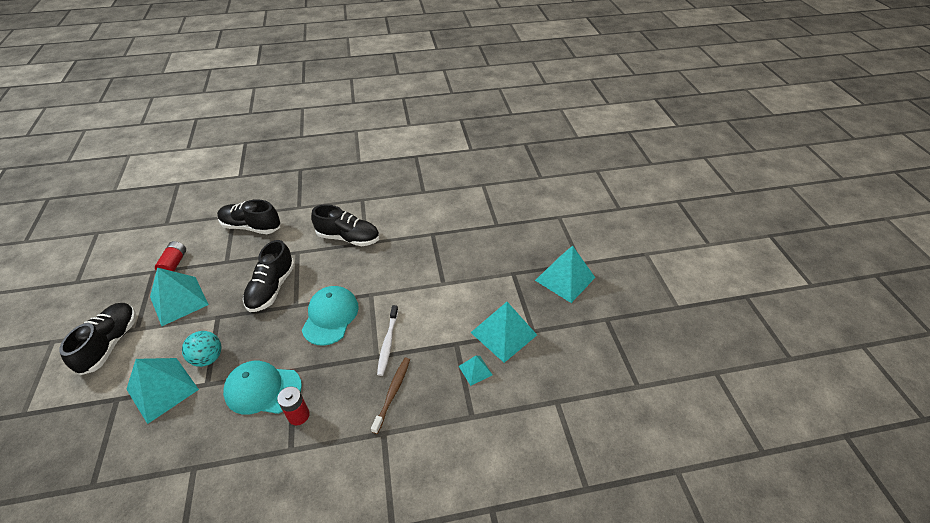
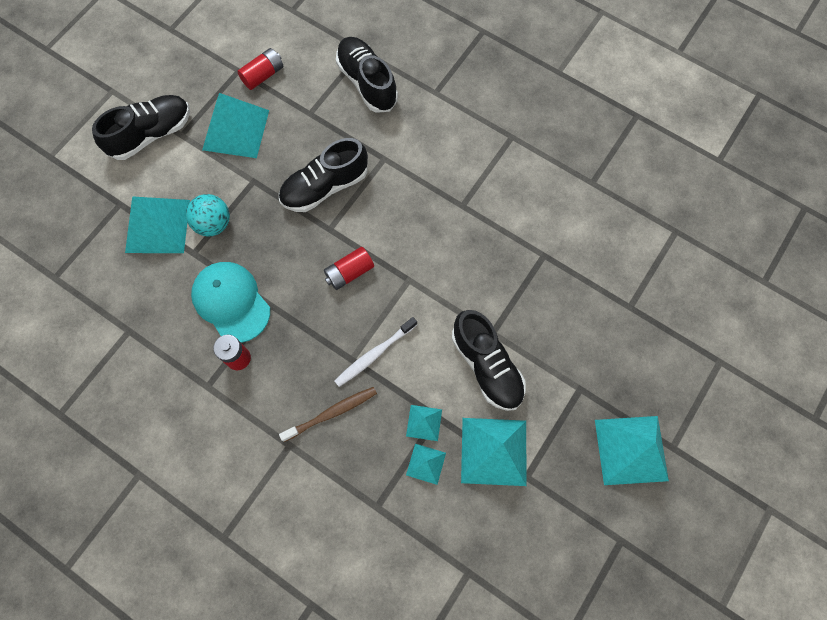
camera: 45 degrees right, 25 degrees up
(330, 316) = (349, 272): turquoise cap -> red battery
(348, 238) = (450, 182): black shoe -> black shoe (487, 366)
(452, 352) = (424, 422): none -> turquoise pyramid

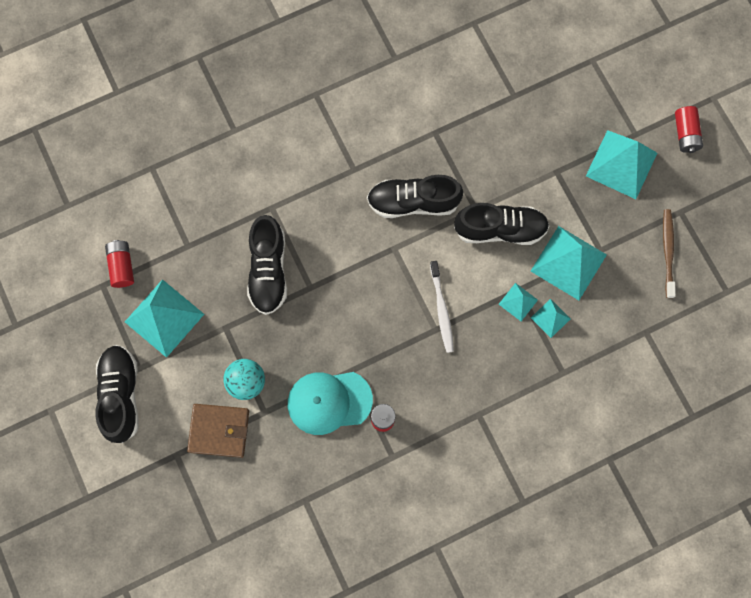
camera: 60 degrees left, 5 degrees up
(158, 226) = (219, 431): turquoise pyramid -> brown wallet
(332, 413) = (471, 368): brown toothbrush -> brown toothbrush (667, 251)
(349, 272) = (360, 292): red battery -> red battery (685, 134)
(367, 82) = (188, 181): black shoe -> black shoe (413, 202)

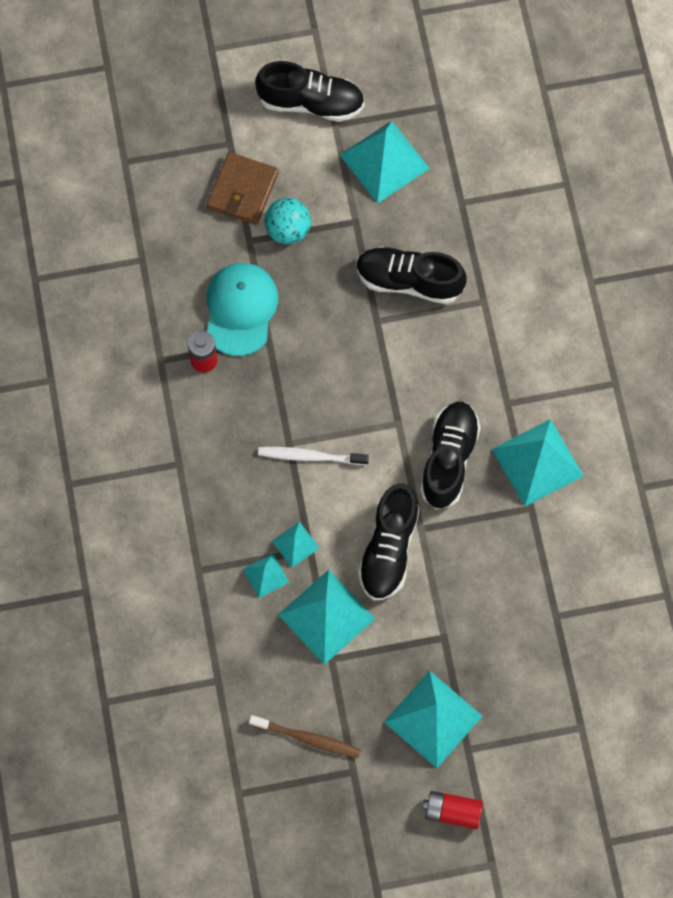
camera: 105 degrees right, 5 degrees down
(122, 266) = (456, 130): red battery -> none
(396, 136) = (537, 462): none -> turquoise pyramid

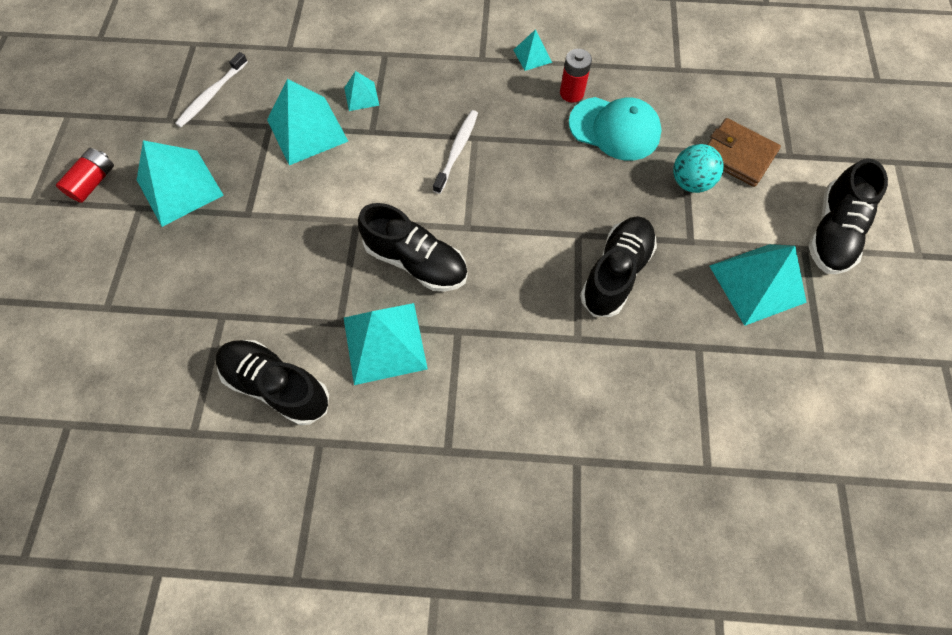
camera: 105 degrees right, 5 degrees down
(295, 544) = (380, 122): turquoise pyramid -> turquoise pyramid (532, 56)
(307, 738) = (211, 95): brown toothbrush -> white toothbrush
(389, 549) = (347, 190): black shoe -> black shoe (277, 385)

